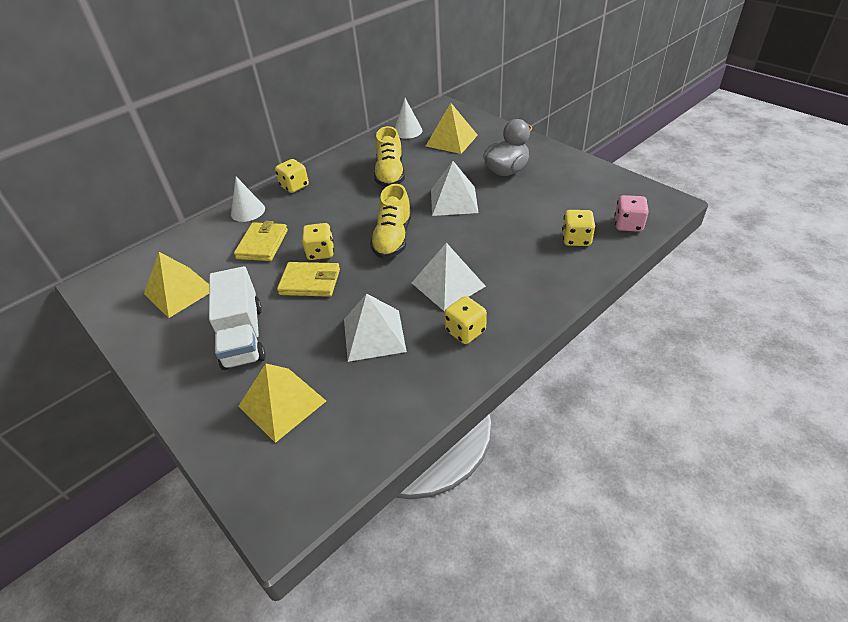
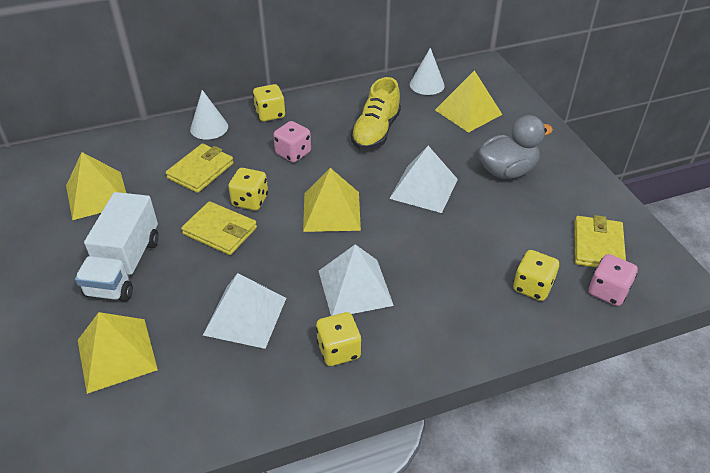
camera: 20 degrees right, 0 degrees up
(333, 208) = (293, 153): none -> pink dice
(393, 238) = (331, 211): yellow shoe -> yellow pyramid
(602, 199) = (598, 246): none -> yellow wallet

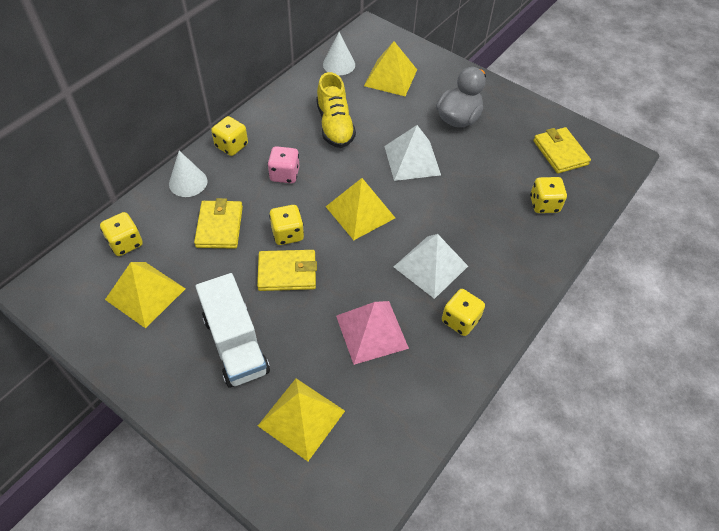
camera: 35 degrees left, 10 degrees up
(120, 152) = (125, 243): none -> yellow dice
(245, 316) = (371, 332): white pyramid -> pink pyramid
(608, 291) = (590, 184): pink dice -> none

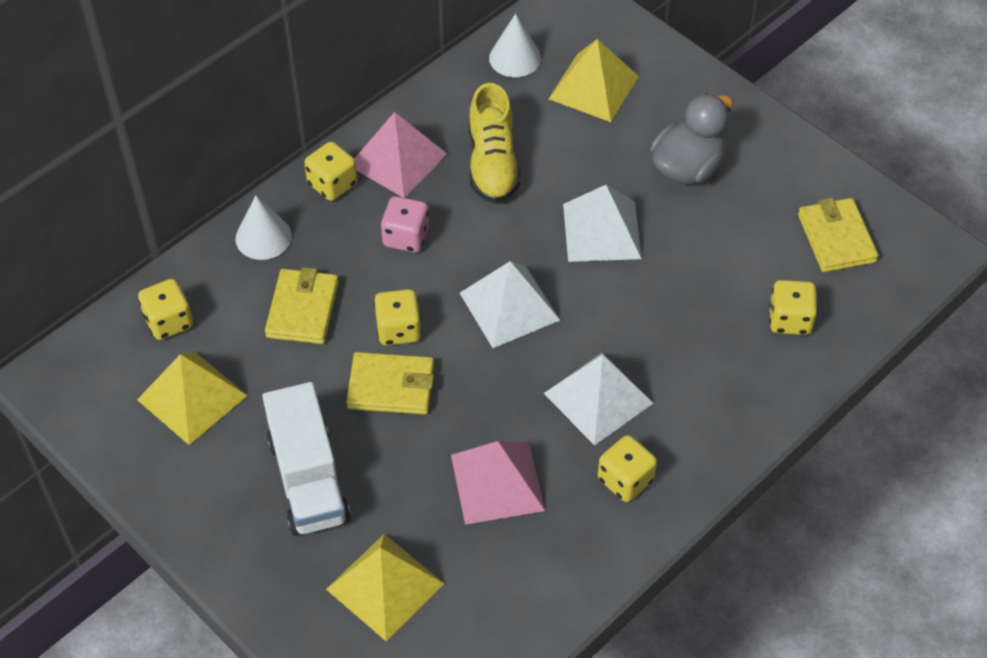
camera: 10 degrees right, 0 degrees up
(273, 128) = (398, 159): none -> pink pyramid
(360, 212) = (509, 306): yellow pyramid -> white pyramid

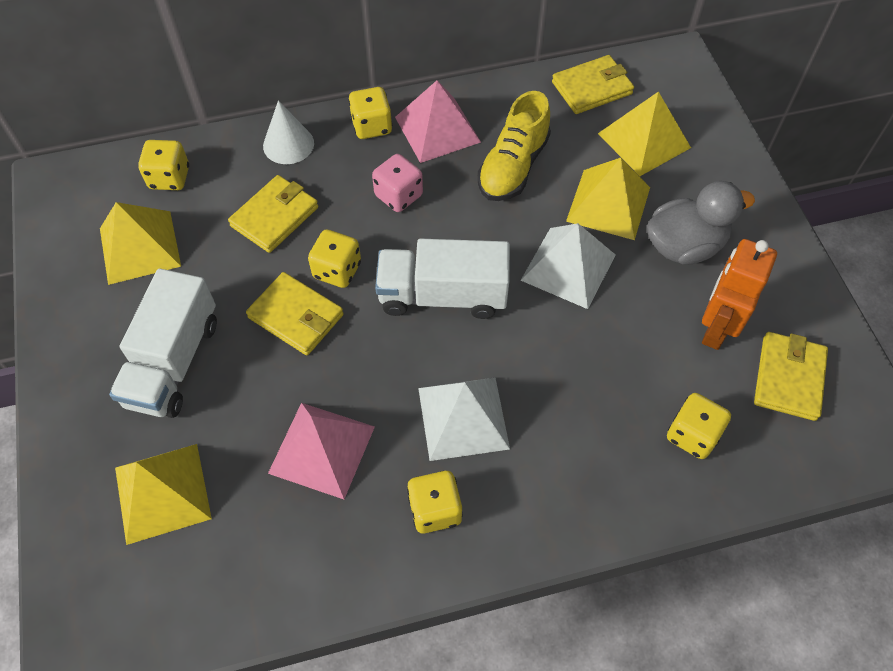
camera: 30 degrees right, 5 degrees up
(509, 306) = (443, 295): white pyramid -> white truck
(515, 58) = (592, 88): white cone -> yellow wallet
(599, 159) = (608, 204): none -> yellow pyramid
(756, 225) = (716, 328): none -> orange robot

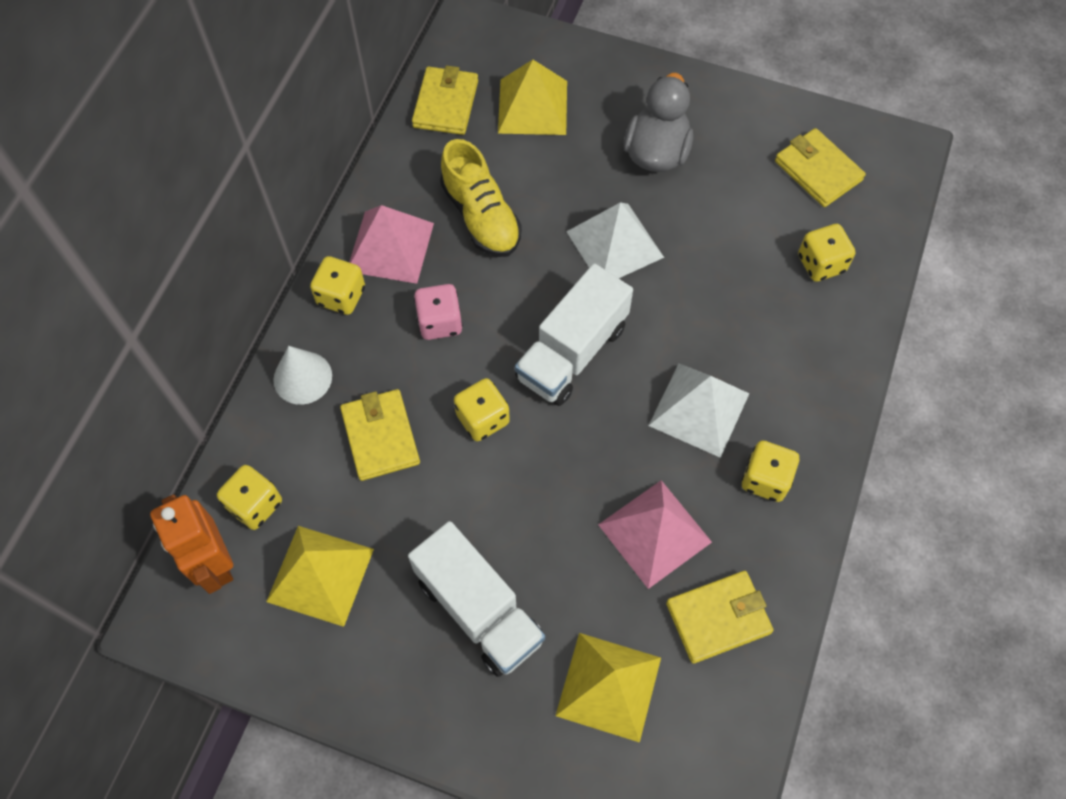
camera: 55 degrees left, 5 degrees up
(296, 316) = (506, 480): yellow wallet -> yellow wallet (718, 618)
(608, 204) = (575, 175): yellow pyramid -> none
(716, 328) = (744, 185): orange robot -> orange robot (214, 563)

